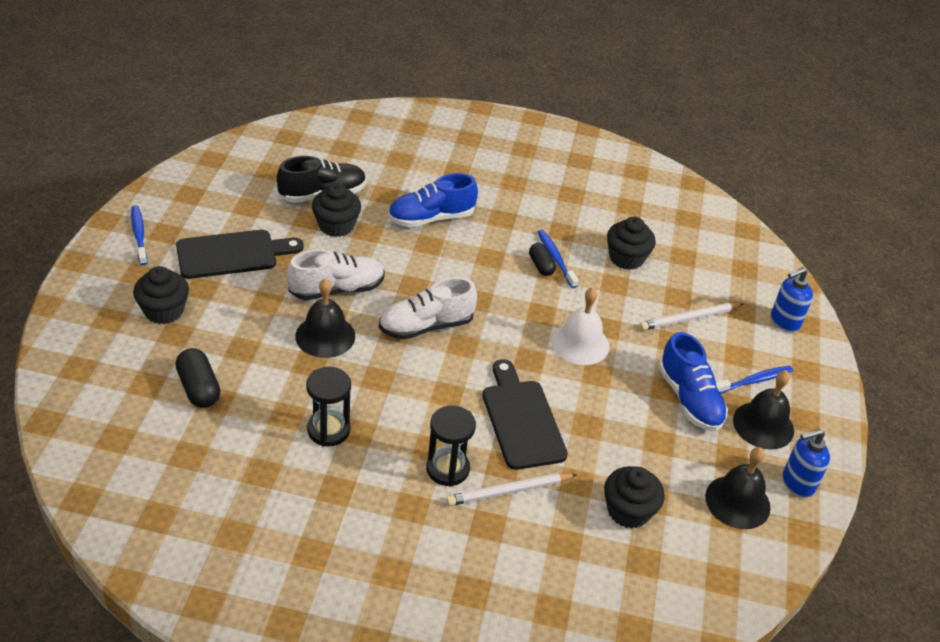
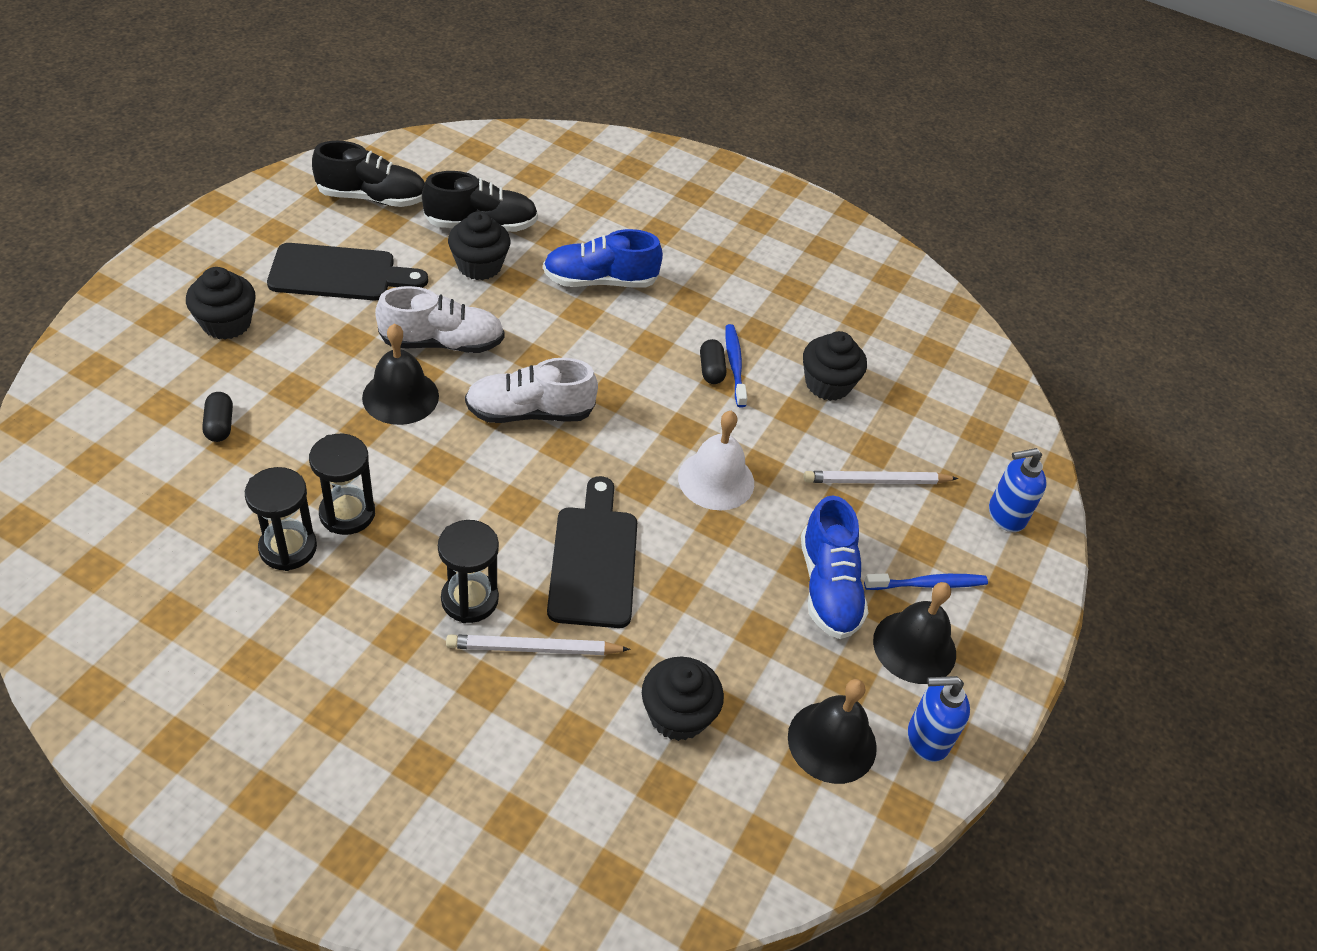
camera: 15 degrees right, 5 degrees up
(139, 235) = (243, 228): blue toothbrush -> none
(199, 388) = (220, 425): black capsule -> black capsule, size x0.66
(229, 190) = (372, 198): none -> black shoe
(297, 465) = (288, 548): none -> black hourglass

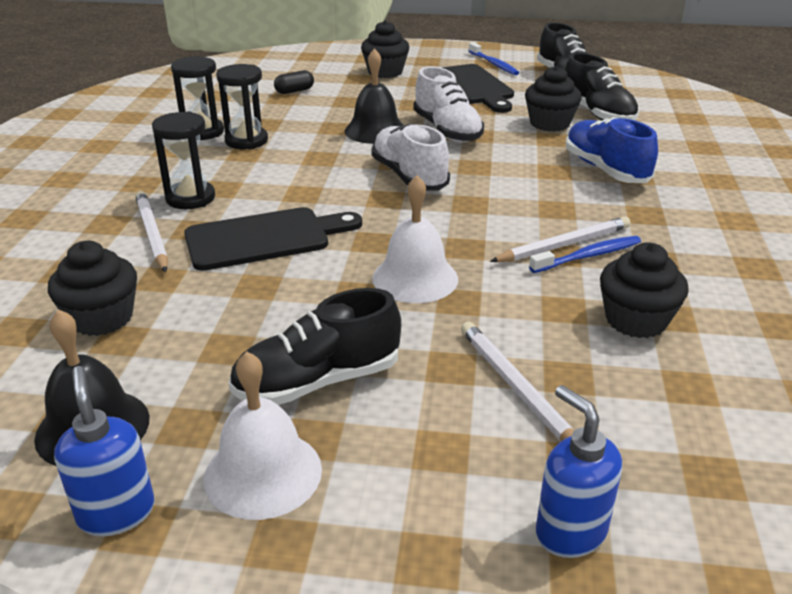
camera: 75 degrees right, 15 degrees down
(711, 370) = (564, 245): black capsule -> white pencil
(828, 587) = (317, 381): blue shoe -> black shoe
(914, 647) = (263, 473): black bell -> white bell
(928, 584) = (376, 467): blue toothbrush -> blue toothbrush (494, 64)

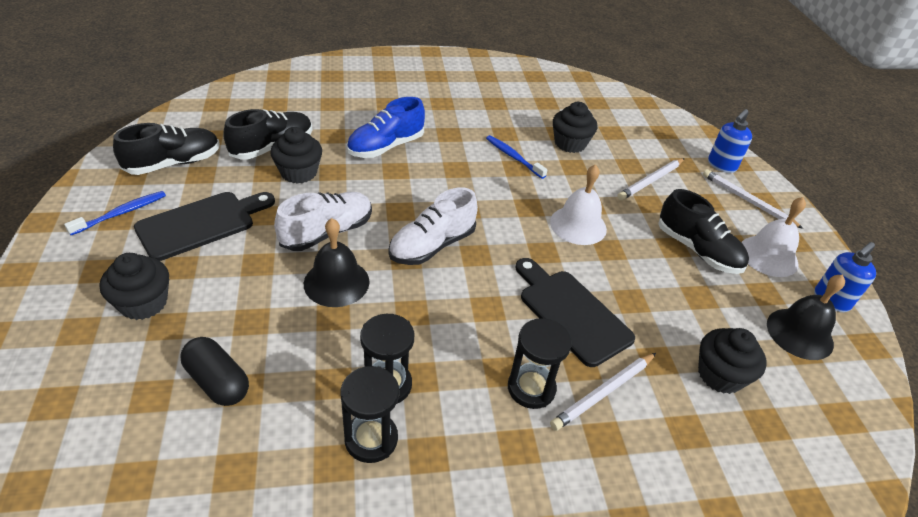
camera: 110 degrees left, 10 degrees up
(294, 91) = (218, 381): black capsule -> black capsule, size x1.52
(564, 245) = (504, 166): white pencil -> white pencil (747, 200)

